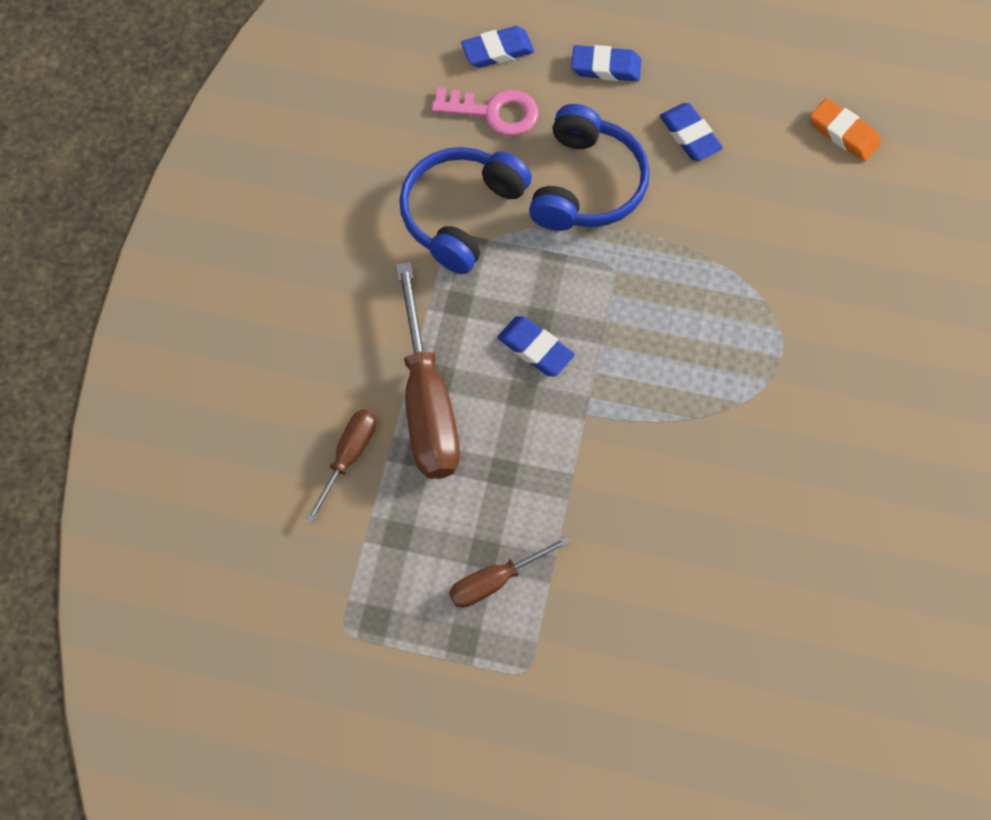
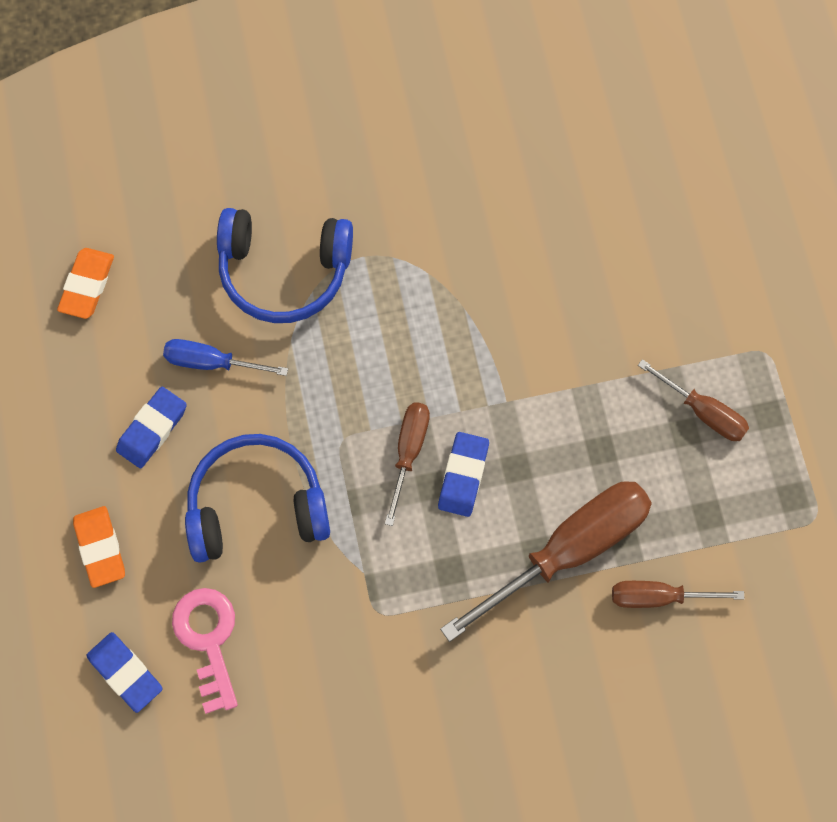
camera: 115 degrees left, 5 degrees up
(461, 214) = (348, 615): blue headphones -> blue headphones (284, 271)
(577, 315) = (408, 452): none -> brown screwdriver
(605, 67) = (100, 548): blue eraser -> orange eraser
(730, 198) = (212, 362): none -> blue screwdriver

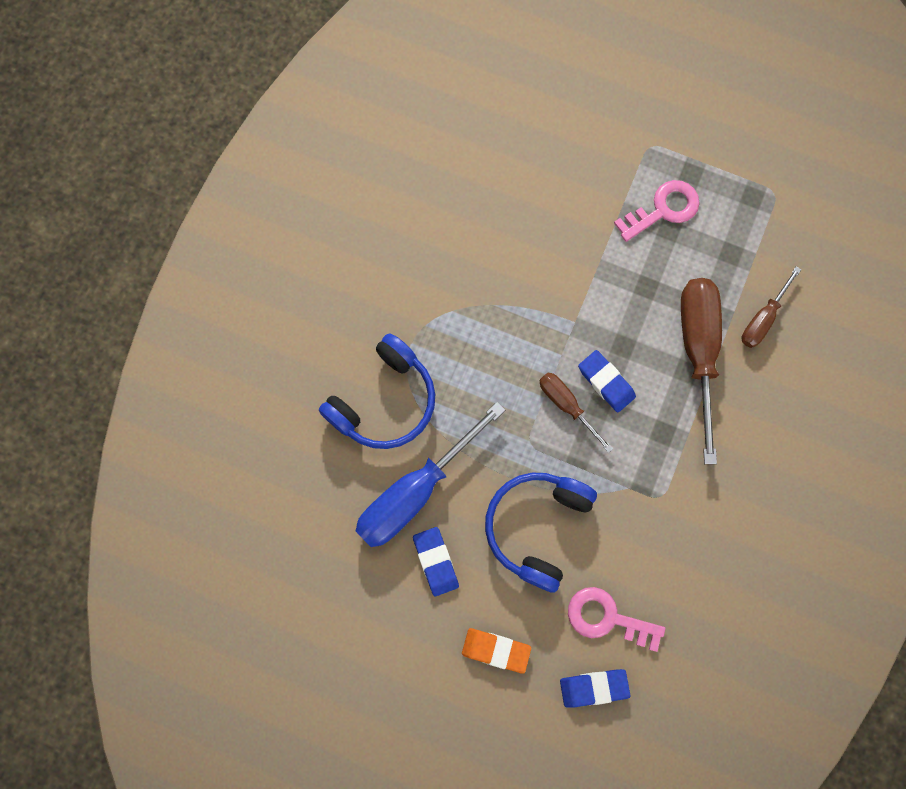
camera: 55 degrees left, 5 degrees up
(87, 285) = (299, 539): orange eraser -> none
(212, 362) = (415, 491): blue screwdriver -> blue screwdriver, size x1.88
(703, 411) = (663, 209): brown screwdriver -> pink key

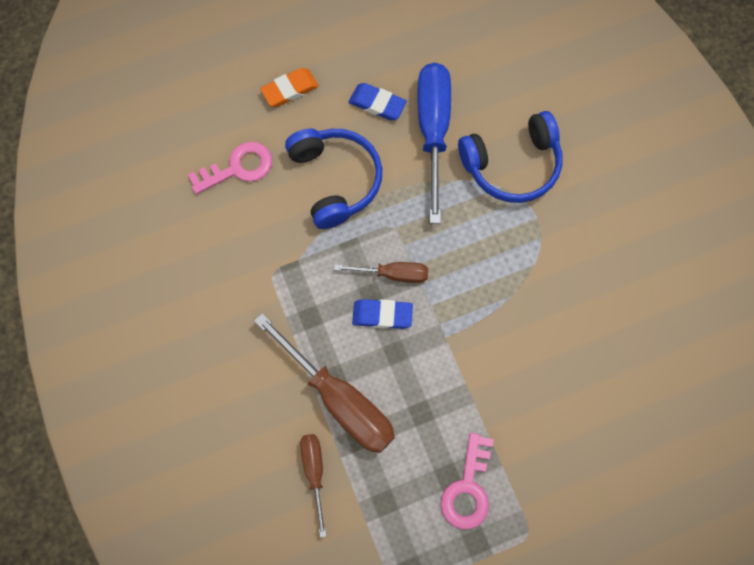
camera: 135 degrees right, 5 degrees down
(384, 401) = (512, 165): blue headphones -> blue headphones turned 105 degrees counterclockwise
(594, 687) = (209, 122): blue eraser -> none

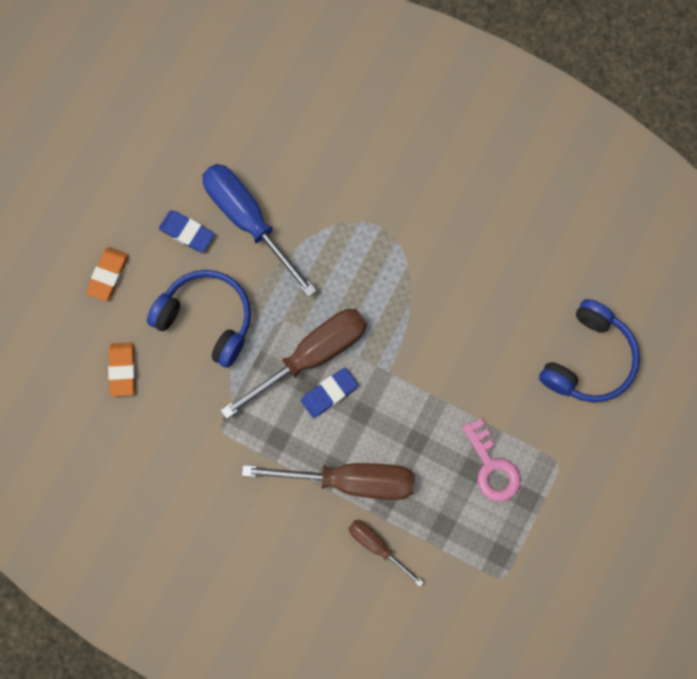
camera: 40 degrees left, 5 degrees up
(238, 168) = (122, 370): pink key -> orange eraser
(377, 104) = (187, 232): blue eraser -> blue eraser turned 45 degrees clockwise
(393, 274) = (311, 356): brown screwdriver -> brown screwdriver, size x1.88
(512, 165) = (330, 200): blue headphones -> blue headphones (589, 359)

